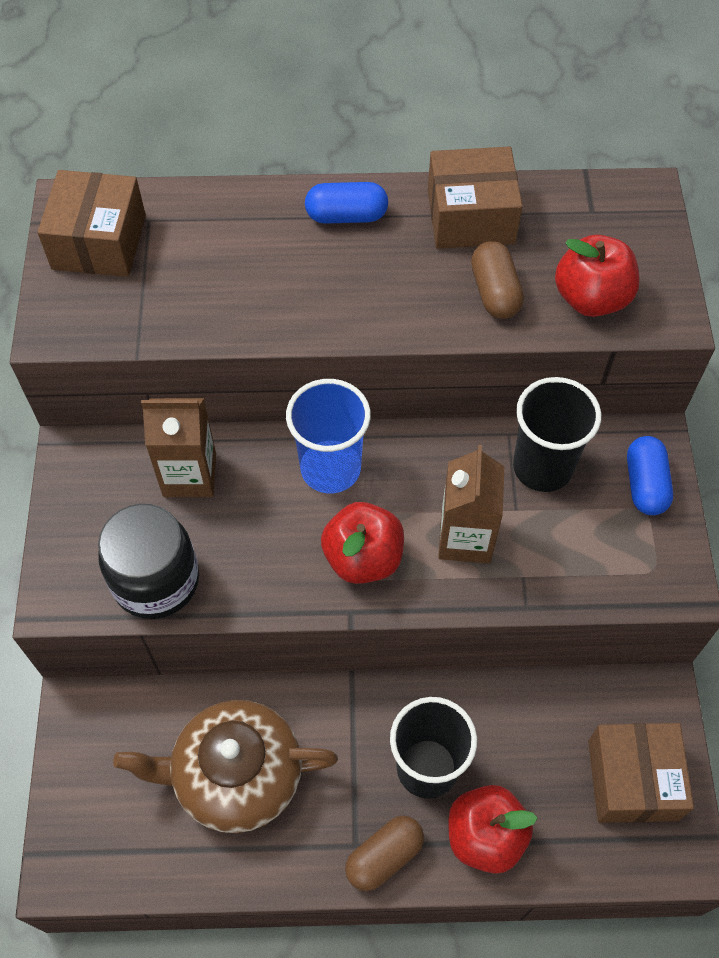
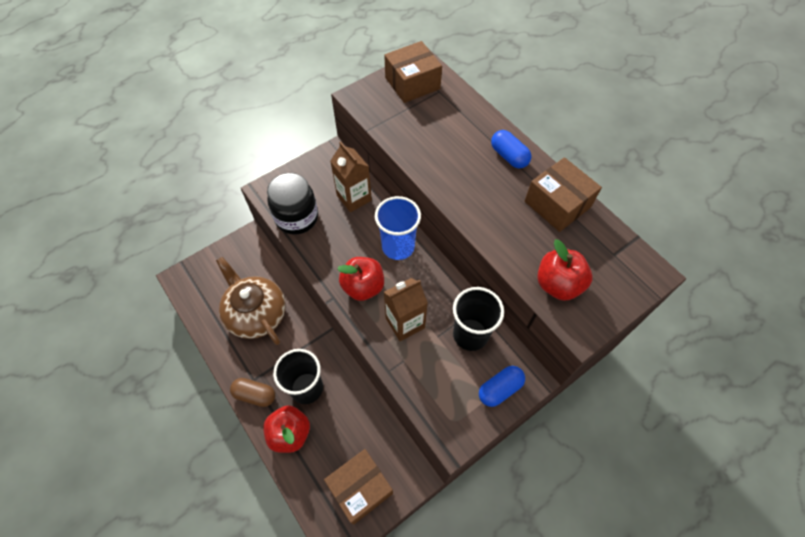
camera: 55 degrees right, 0 degrees up
(495, 292) = (521, 240): brown capsule -> none

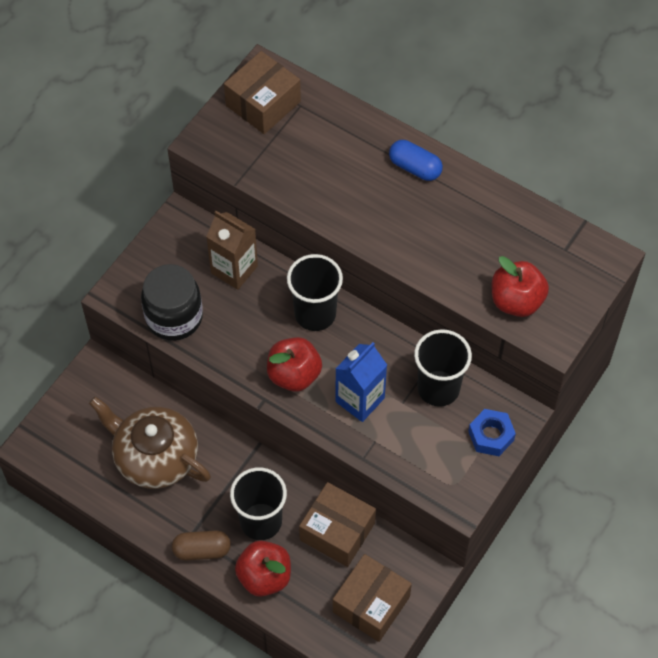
camera: 20 degrees left, 0 degrees up
(398, 247) = (315, 314): blue cup -> black cup
(405, 323) = (360, 400): brown carton -> blue carton
(500, 389) = (491, 436): blue capsule -> blue nut
(557, 204) = (488, 210): brown box -> brown box (337, 531)

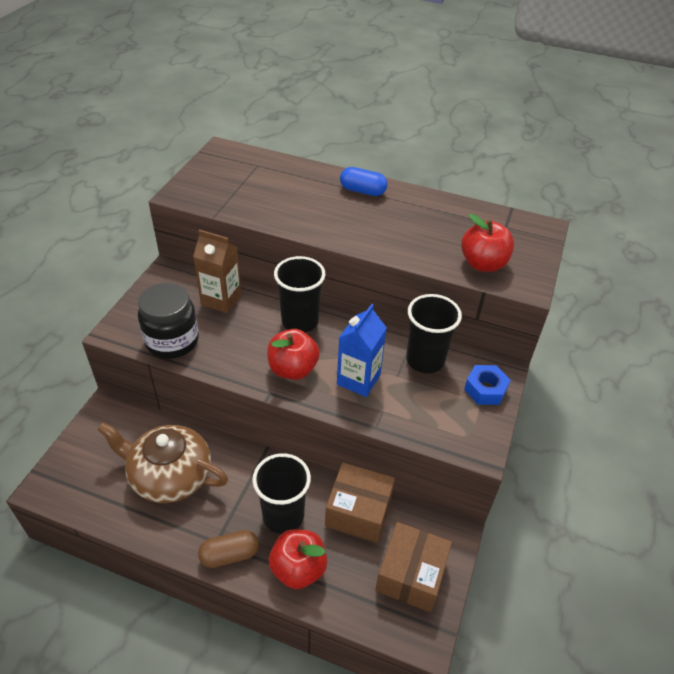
camera: 15 degrees left, 15 degrees down
(263, 103) = (226, 167): brown box -> none

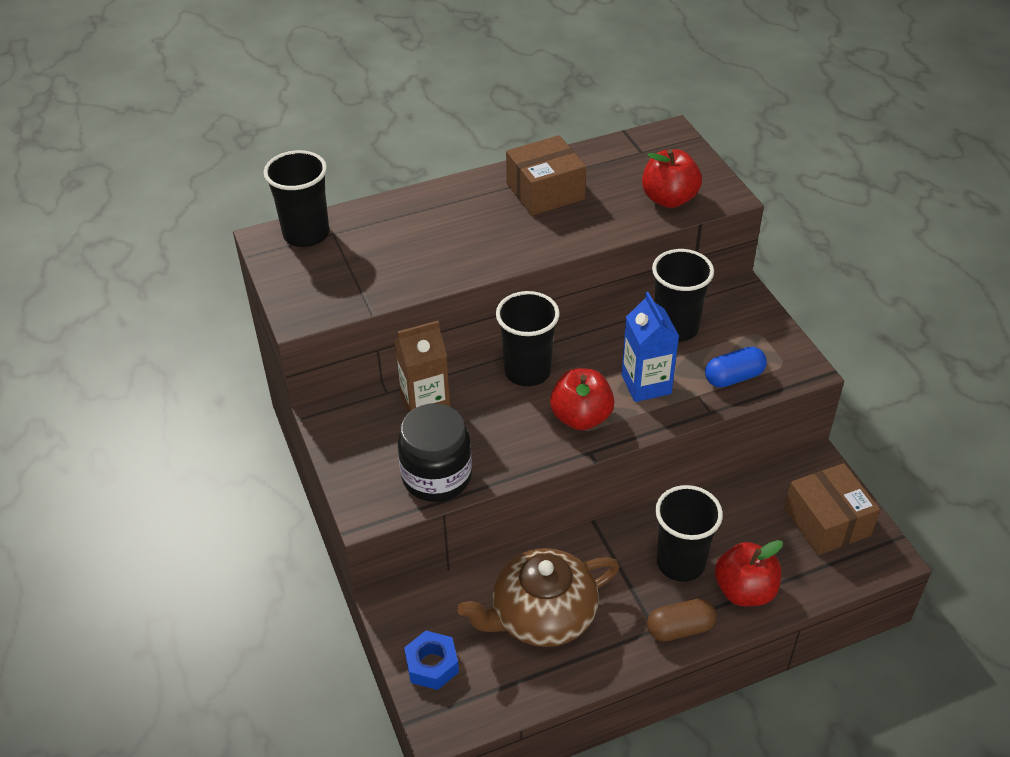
camera: 40 degrees left, 0 degrees up
(229, 555) = (680, 629): brown capsule -> brown capsule turned 45 degrees clockwise
(243, 158) = (306, 234): none -> black cup
(358, 511) = (732, 509): brown box -> brown box (545, 191)
(362, 191) = (476, 195): blue capsule -> blue capsule (733, 377)
(485, 389) = (750, 318): blue nut -> blue nut (432, 665)

